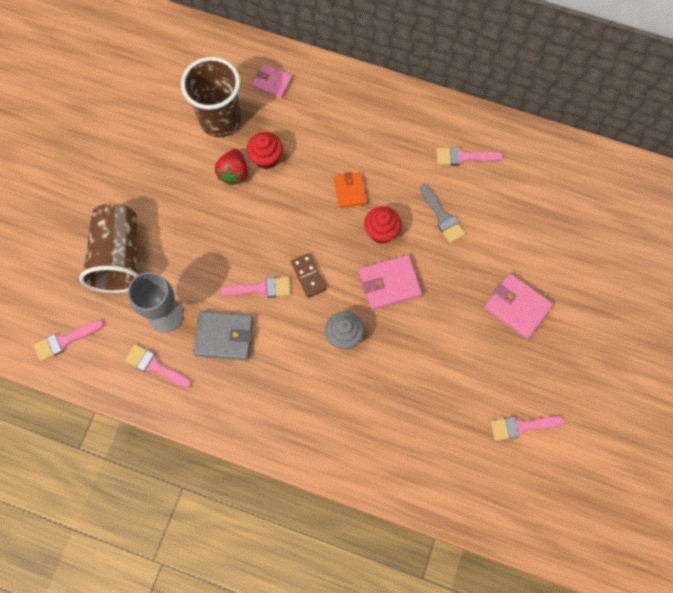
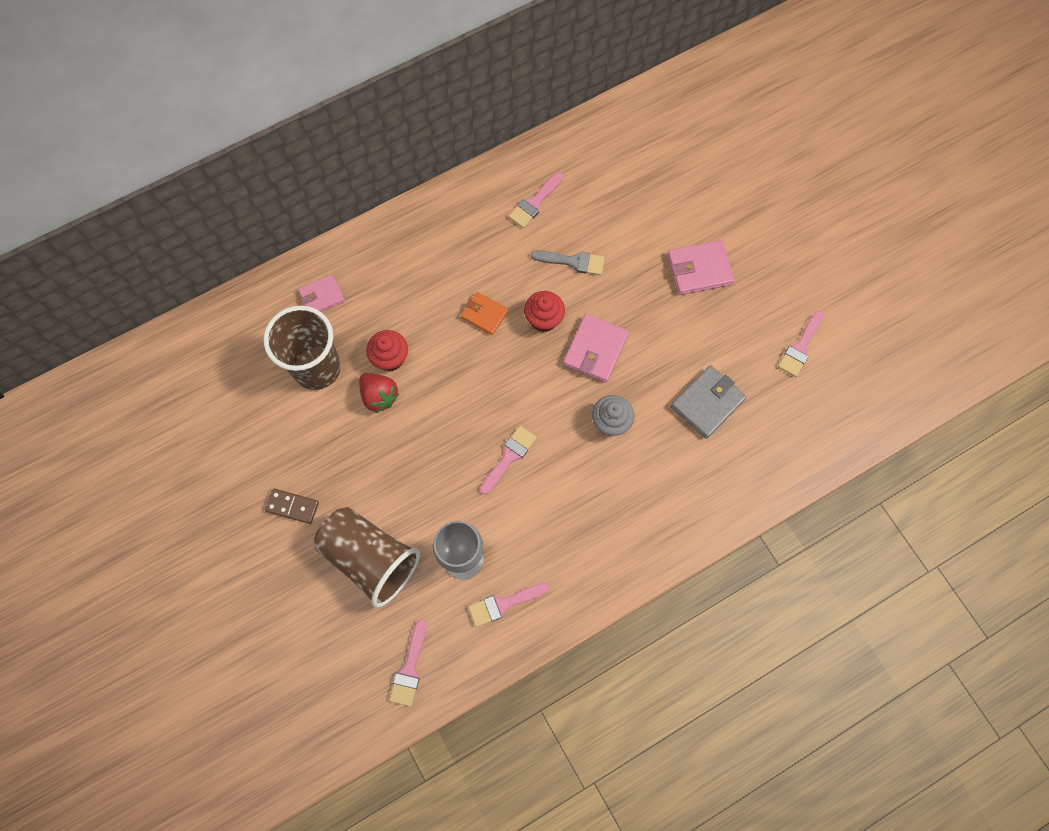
camera: 50 degrees left, 0 degrees up
(224, 336) = (527, 522): grey wallet -> grey wallet (707, 403)
(308, 276) = (532, 409): brown domino -> brown domino (292, 506)

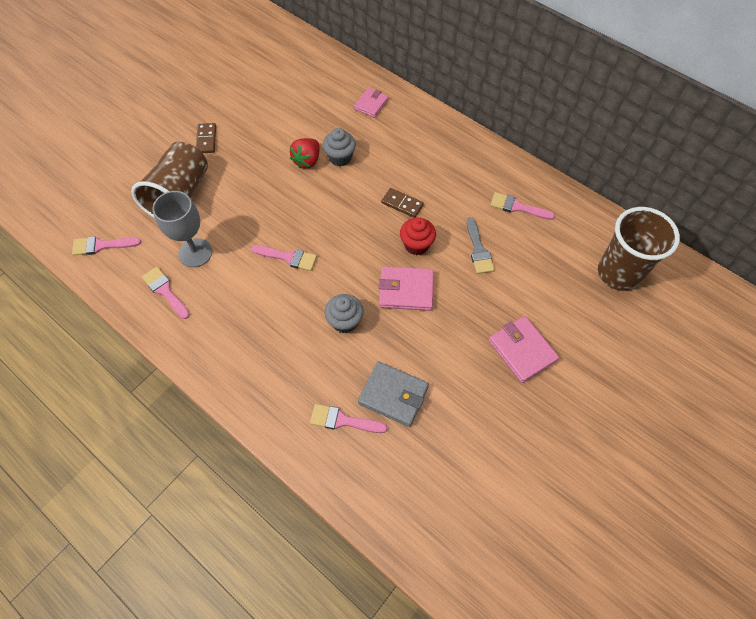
camera: 70 degrees right, 10 degrees down
(317, 368) = (315, 119): brown cup -> brown cup (618, 273)
(322, 296) = (371, 104): pink wallet -> pink wallet turned 75 degrees clockwise
(390, 358) = (340, 158): red cupcake -> grey cupcake
(484, 314) = (402, 204): orange wallet -> brown domino
(800, 347) = (486, 465): pink brush -> pink brush (343, 420)

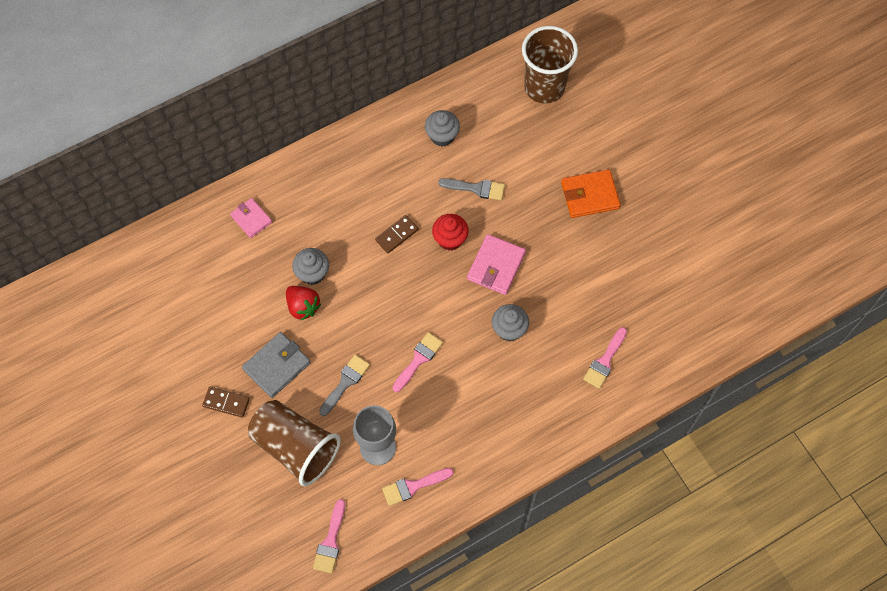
camera: 70 degrees left, 5 degrees up
(248, 211) = (345, 382): none -> grey brush
(393, 395) = (595, 312): grey wallet -> grey wallet (277, 366)
(517, 207) = (442, 136): pink brush -> grey cupcake
(522, 350) = (590, 195): pink wallet -> orange wallet

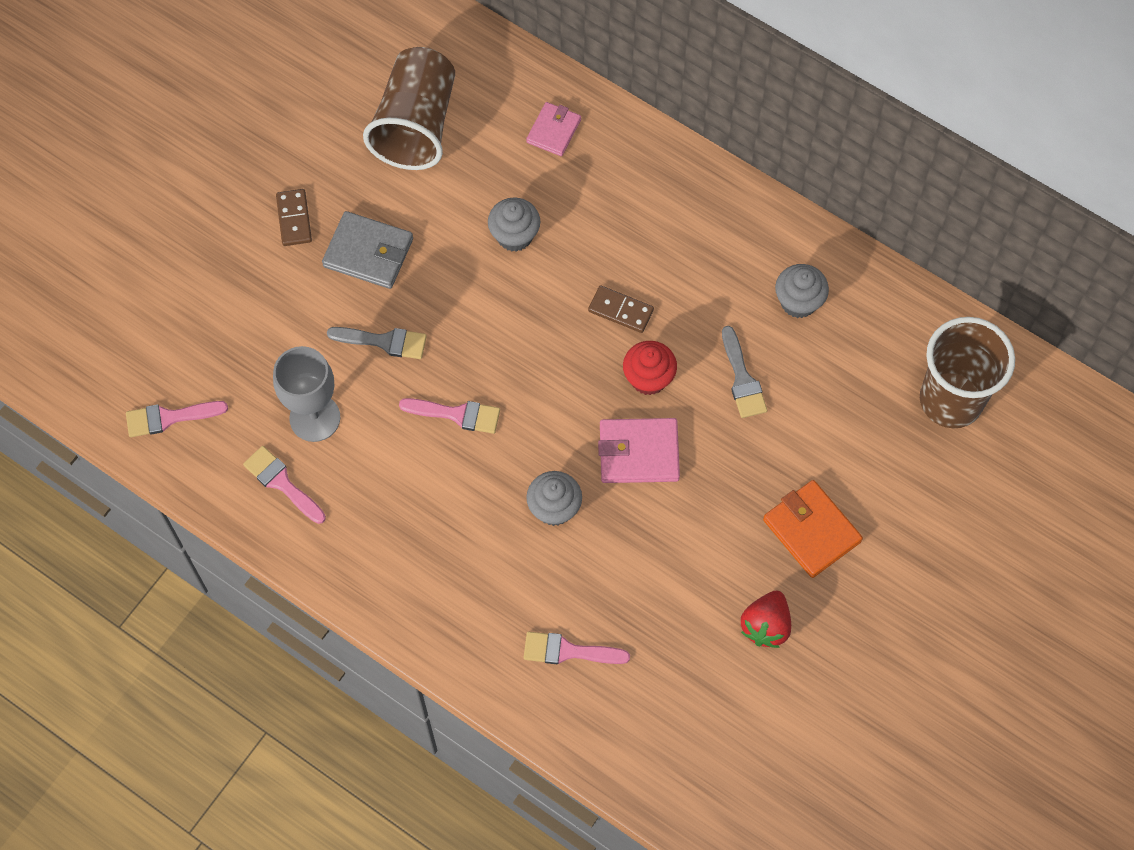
camera: 65 degrees right, 0 degrees up
(295, 447) = (272, 323): brown cup -> brown cup (416, 125)
(303, 306) = (463, 245): red strawberry -> red strawberry (765, 626)

